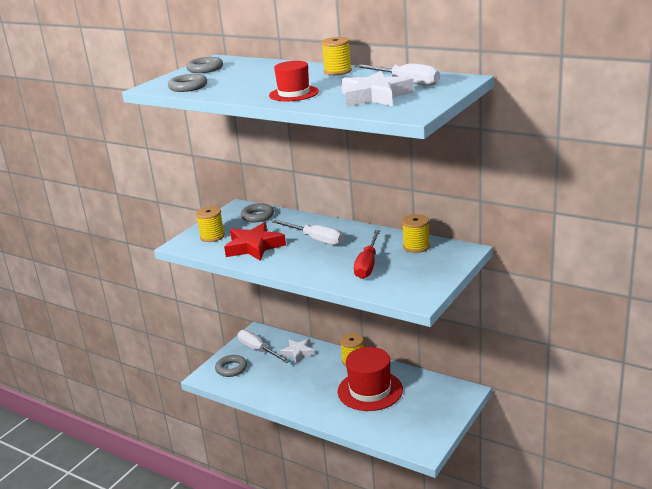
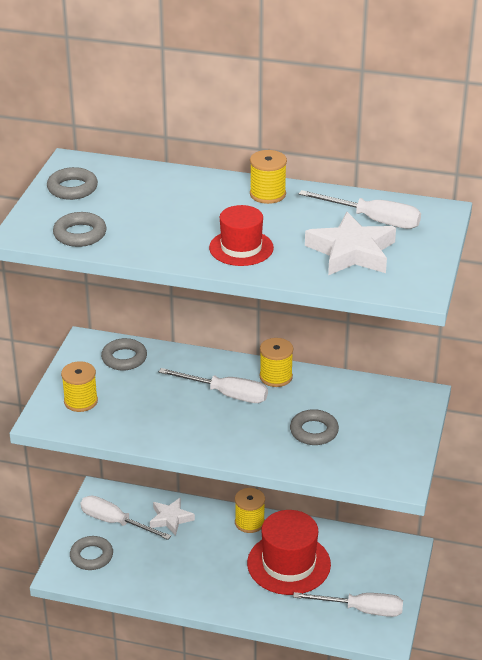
camera: 20 degrees left, 10 degrees up
(254, 247) = (149, 414): red star -> none
(367, 265) = (314, 431): red screwdriver -> grey ring
(412, 428) = (361, 610): none -> white screwdriver
(416, 246) = (360, 395): yellow spool -> yellow spool (276, 377)

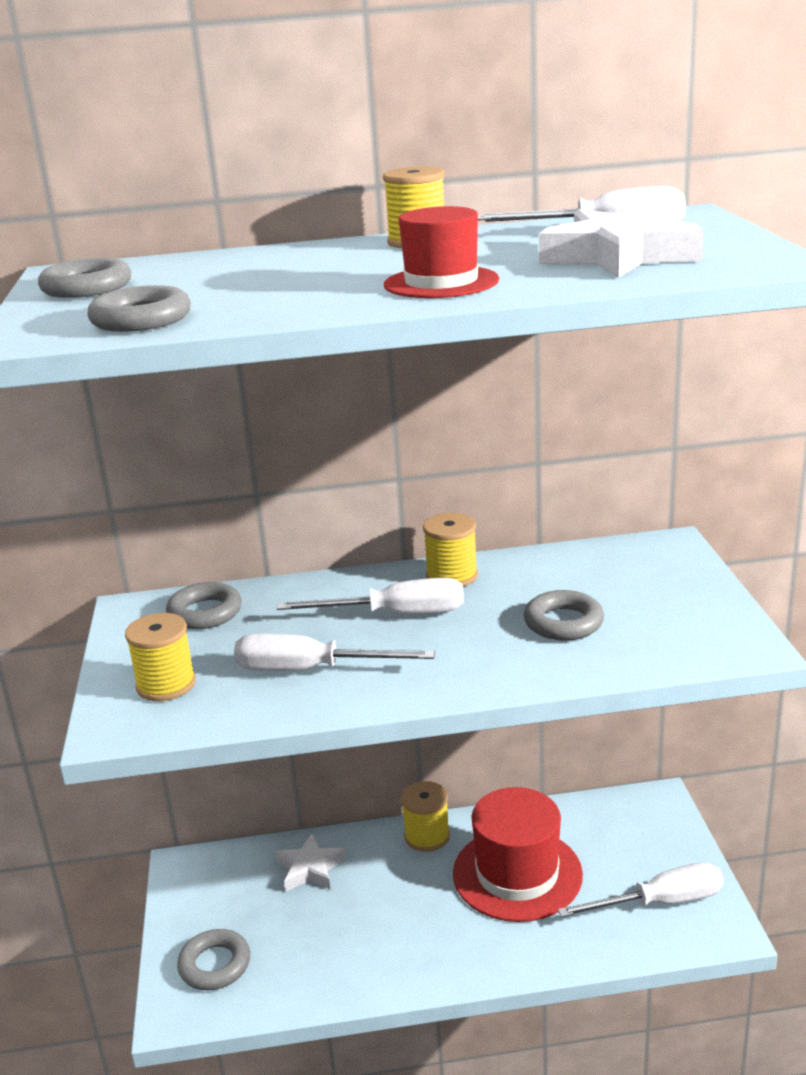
camera: 20 degrees left, 10 degrees down
(115, 522) = (228, 901): white screwdriver -> white screwdriver (310, 669)

